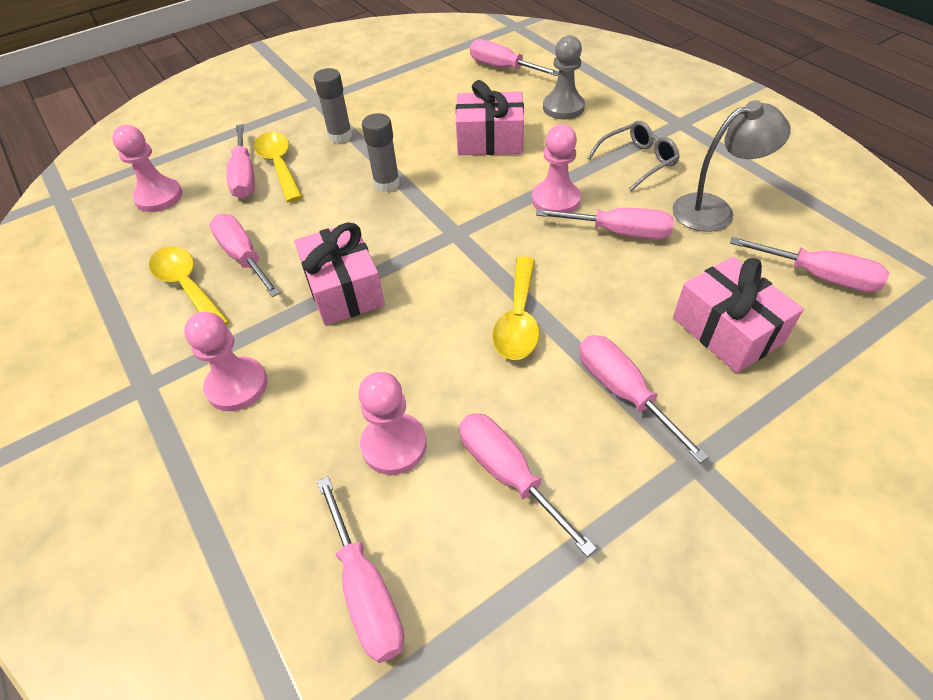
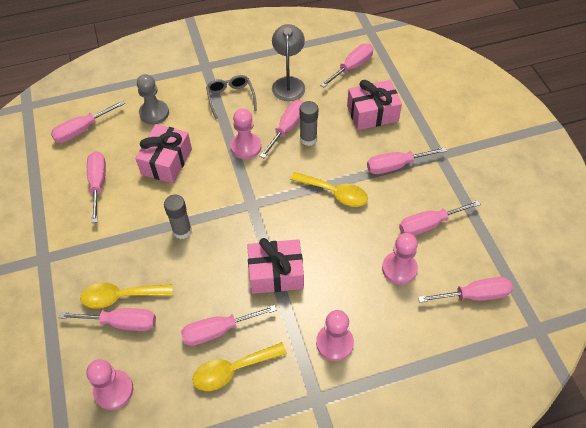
camera: 75 degrees left, 5 degrees up
(340, 136) = (106, 250): grey glue stick -> grey glue stick (308, 139)
(431, 102) = (98, 183): none -> pink screwdriver

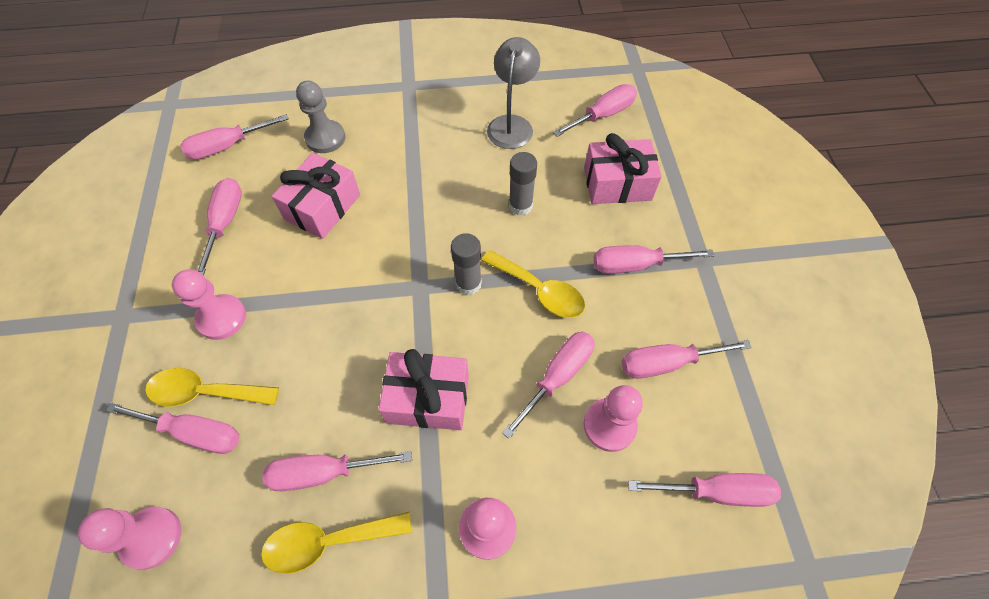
camera: 10 degrees right, 5 degrees up
(182, 231) = (315, 309): grey glue stick -> grey glue stick (468, 283)
(231, 98) = (430, 133): grey glasses -> none
(246, 147) = (433, 203): pink pawn -> pink pawn (221, 318)
(287, 128) = (495, 186): pink screwdriver -> pink screwdriver (558, 376)

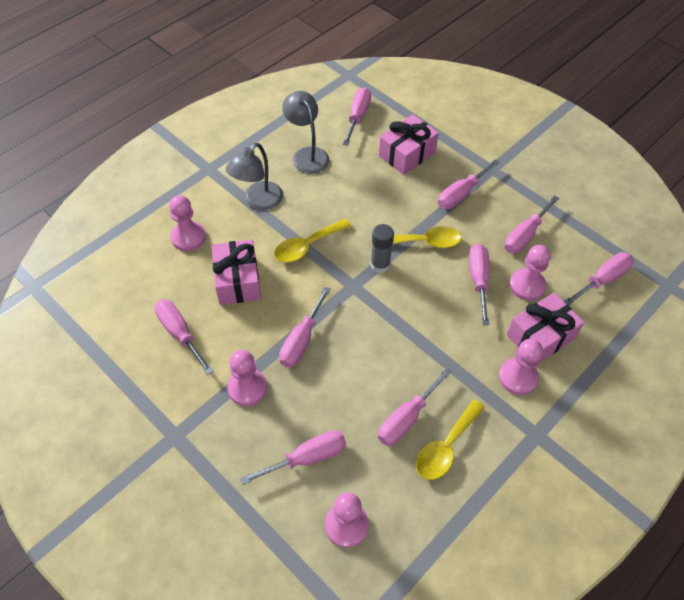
camera: 40 degrees left, 5 degrees down
(205, 392) = (287, 434): yellow spoon -> yellow spoon (307, 246)
(227, 146) = (120, 286): pink screwdriver -> pink screwdriver (301, 340)
(325, 138) = (188, 237): grey pawn -> pink pawn
(419, 142) = (258, 201): none -> grey lamp
(428, 398) = (422, 340): pink gift -> pink gift (540, 337)
(520, 206) = (364, 201): grey glue stick -> none

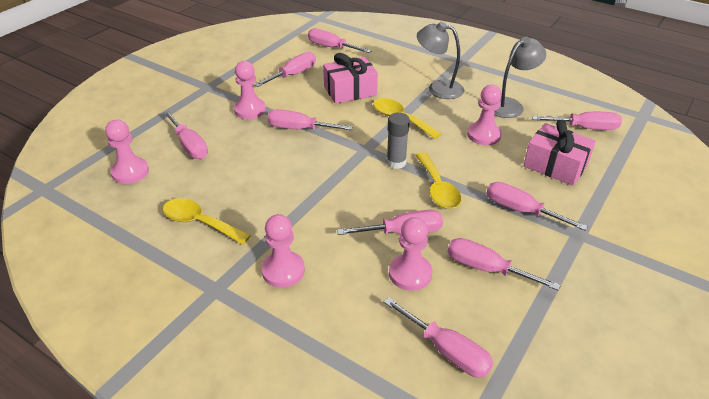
camera: 80 degrees right, 15 degrees down
(188, 237) = (384, 63): pink pawn -> pink pawn (483, 135)
(406, 418) = (228, 195): pink screwdriver -> pink screwdriver (331, 47)
(540, 337) = (340, 288): pink gift -> none

